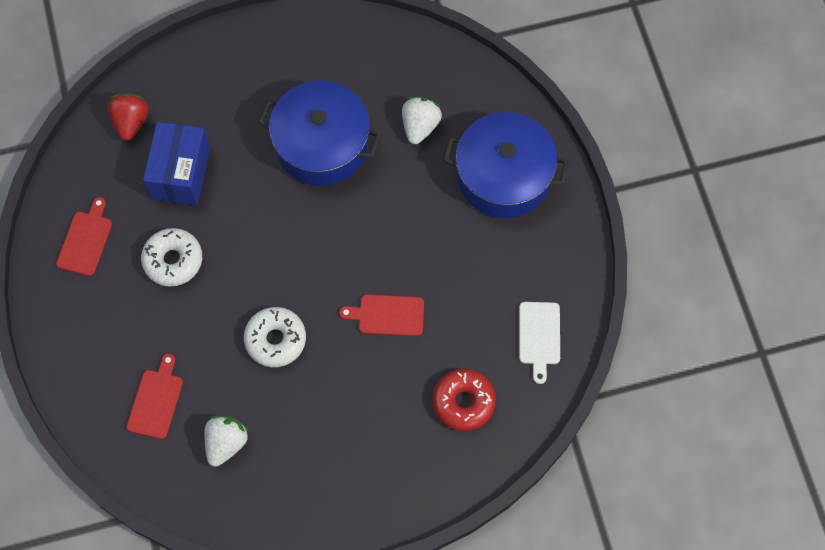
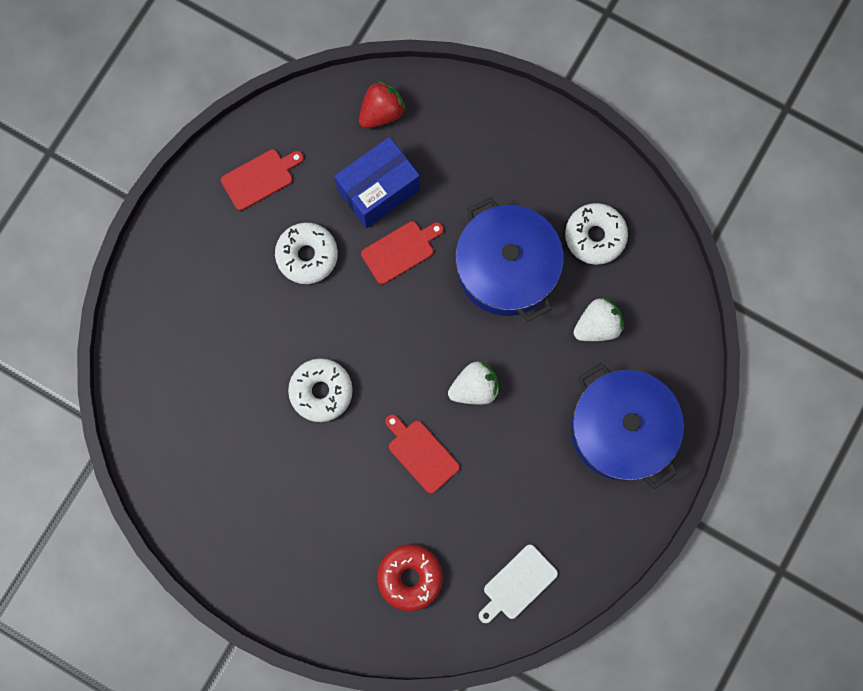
camera: 45 degrees right, 10 degrees up
(156, 400) = (193, 353): red cutting board -> red cutting board (400, 250)
(226, 443) = (211, 435): white strawberry -> white strawberry (474, 388)
(360, 72) = (595, 236): none -> white donut

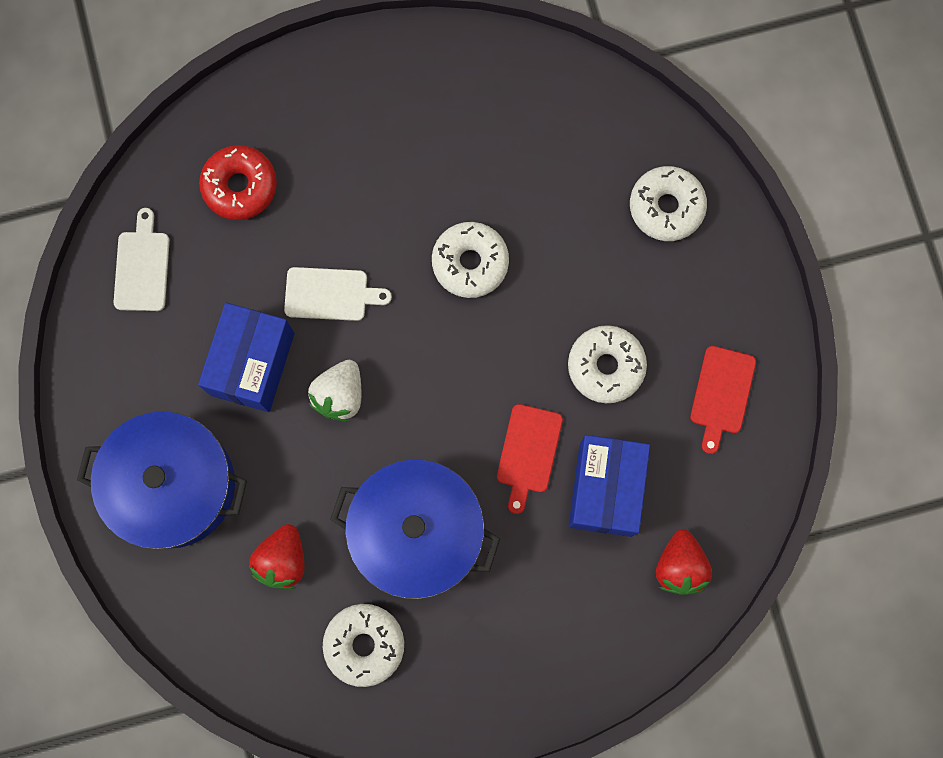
camera: 135 degrees right, 0 degrees up
(175, 311) = (666, 207): none -> white donut
(421, 454) = (330, 294): red cutting board -> white cutting board
(507, 457) = (252, 364): none -> blue box
(597, 325) = (282, 560): white strawberry -> red strawberry

